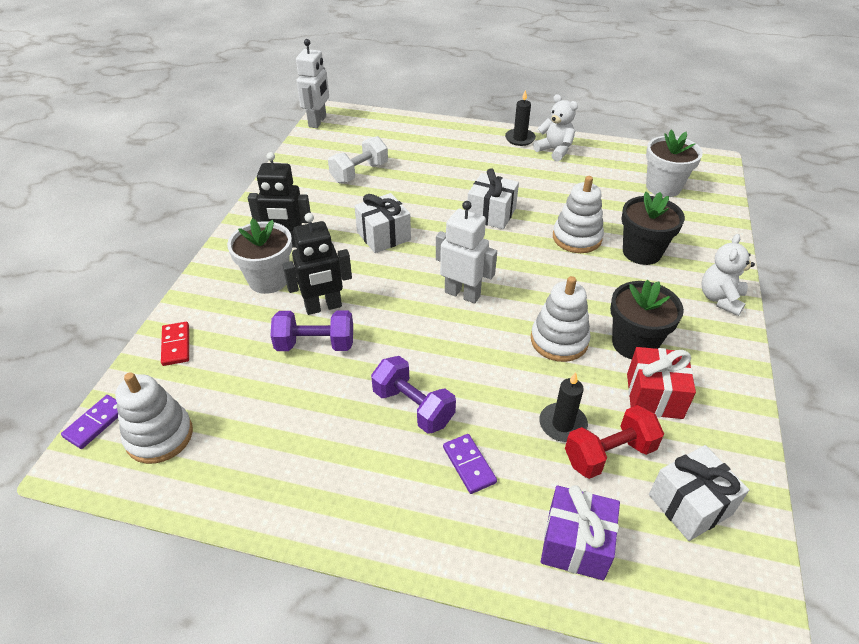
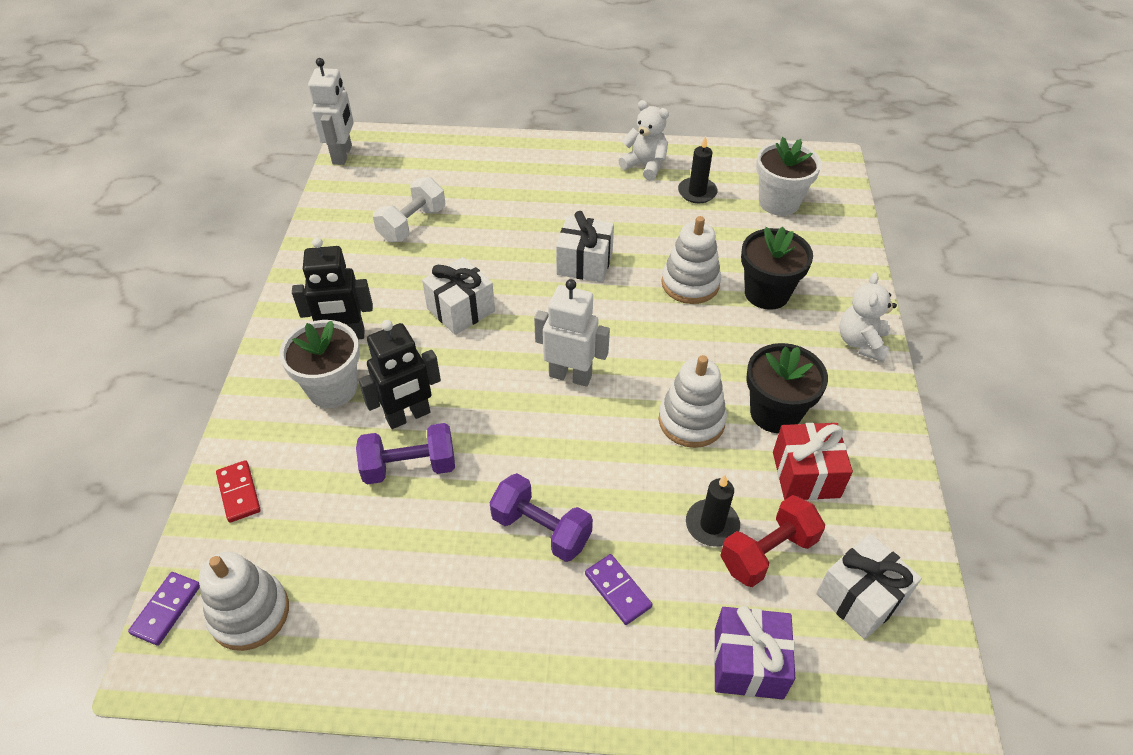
camera: 10 degrees left, 5 degrees up
(520, 139) = (600, 153): black candle -> black candle (697, 192)

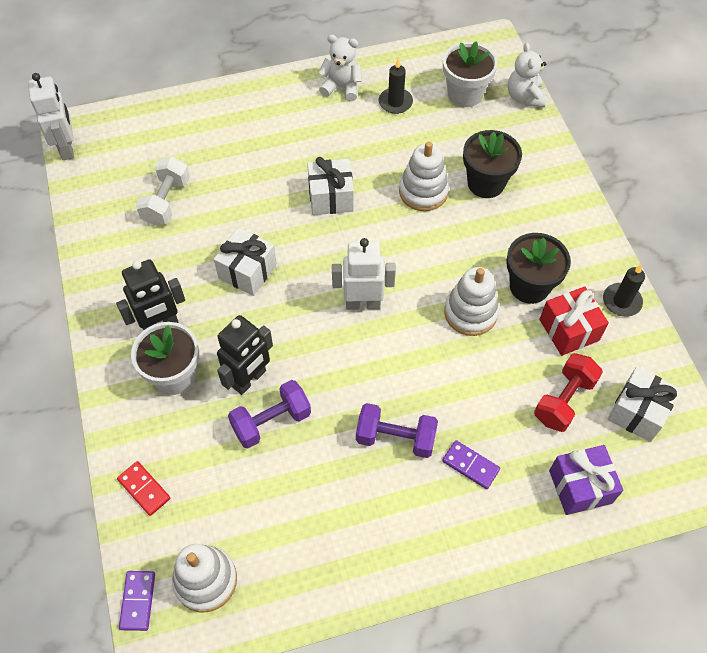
camera: 20 degrees left, 10 degrees up
(712, 525) = (517, 392): black candle -> black candle (621, 301)
(861, 343) = (571, 206): white teddy bear -> white teddy bear (524, 97)

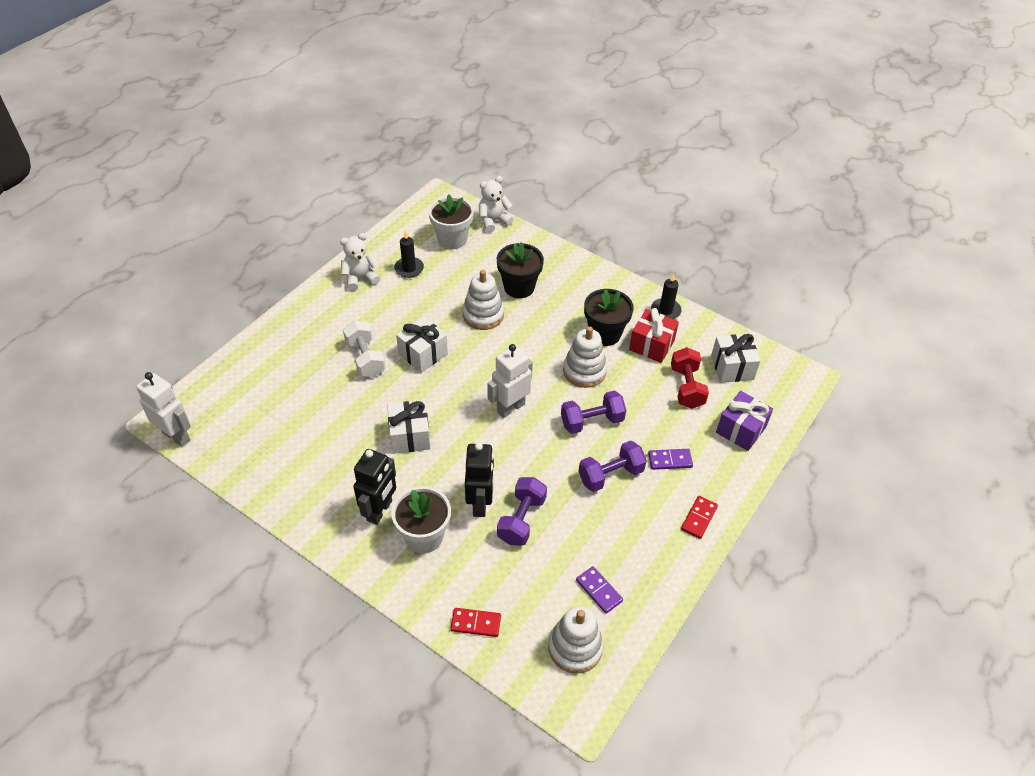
camera: 40 degrees left, 10 degrees down
(138, 601) = (543, 695): purple domino -> purple domino (599, 590)
(166, 201) = (300, 426): white dumbbell -> white dumbbell (365, 358)
(428, 370) = (592, 421): none -> purple dumbbell
(443, 547) = (699, 518): none -> red domino
(524, 97) = (493, 221): white teddy bear -> white teddy bear turned 105 degrees clockwise

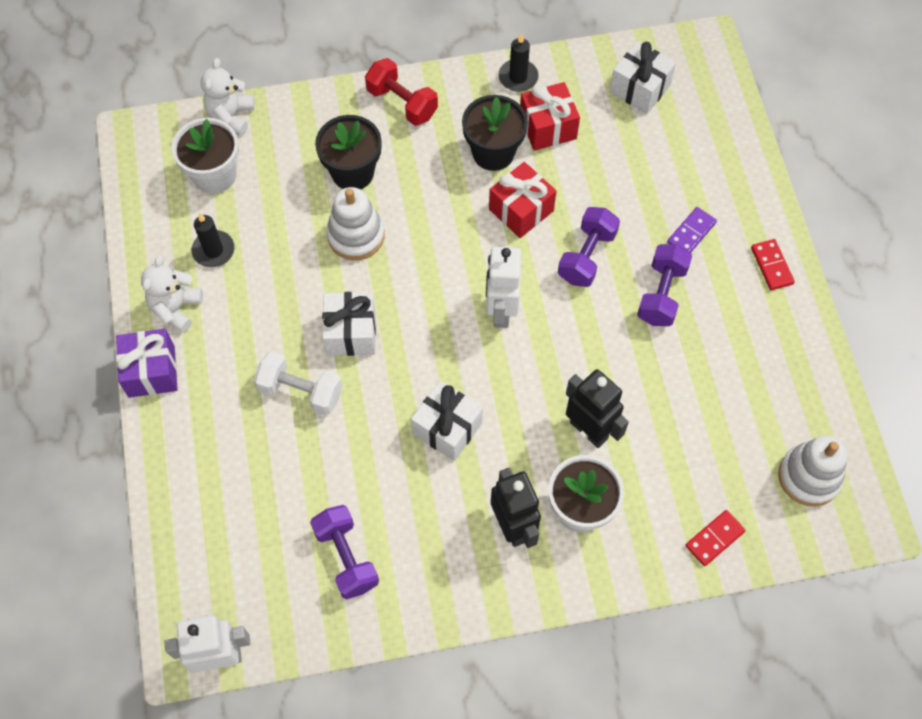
camera: 45 degrees left, 15 degrees up
(521, 520) = (640, 410): purple dumbbell -> purple dumbbell (346, 557)
(584, 371) = (521, 210): white stacking toy -> red gift
(599, 590) = (771, 409): purple domino -> none
(686, 387) = (625, 145): red dumbbell -> red dumbbell (402, 103)
(740, 430) = (713, 147): purple gift -> purple gift (151, 371)

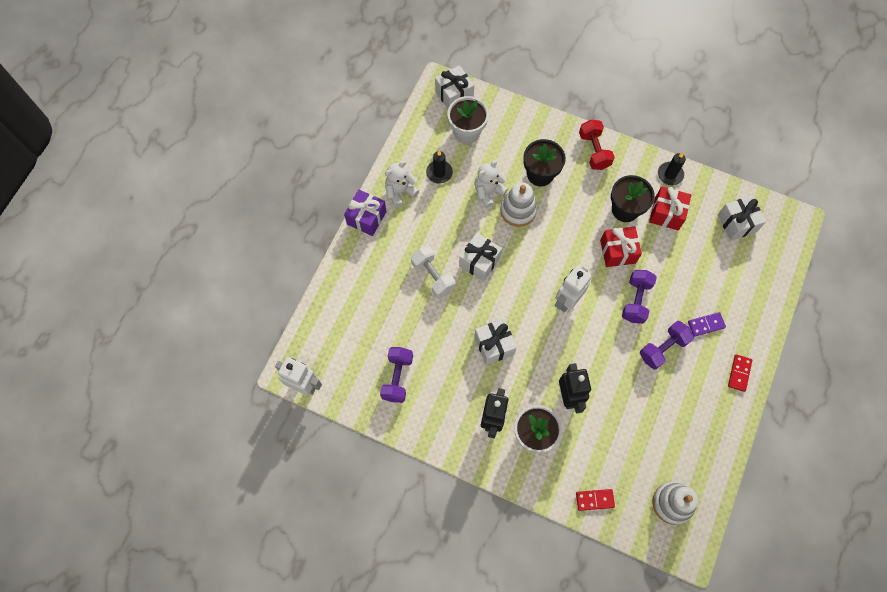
camera: 35 degrees right, 5 degrees up
(163, 138) = (454, 95): none -> white gift
(231, 116) = (497, 103): white teddy bear -> white teddy bear (488, 192)
(587, 256) = (636, 300): purple dumbbell -> purple dumbbell turned 45 degrees counterclockwise

